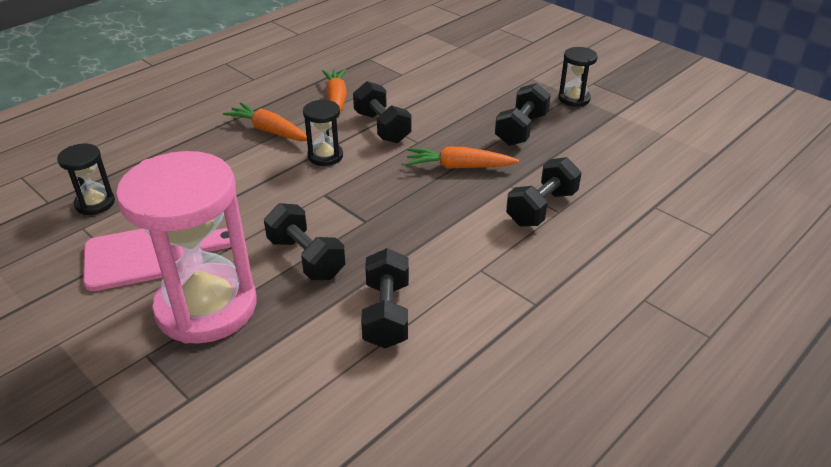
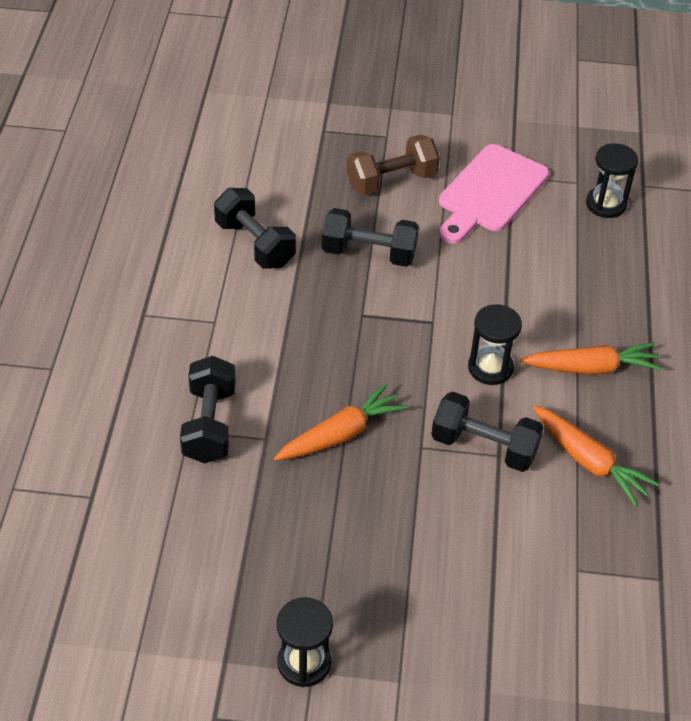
camera: 140 degrees right, 10 degrees up
(206, 307) = (391, 181): pink hourglass -> brown dumbbell
(521, 129) = (324, 544): black dumbbell -> none

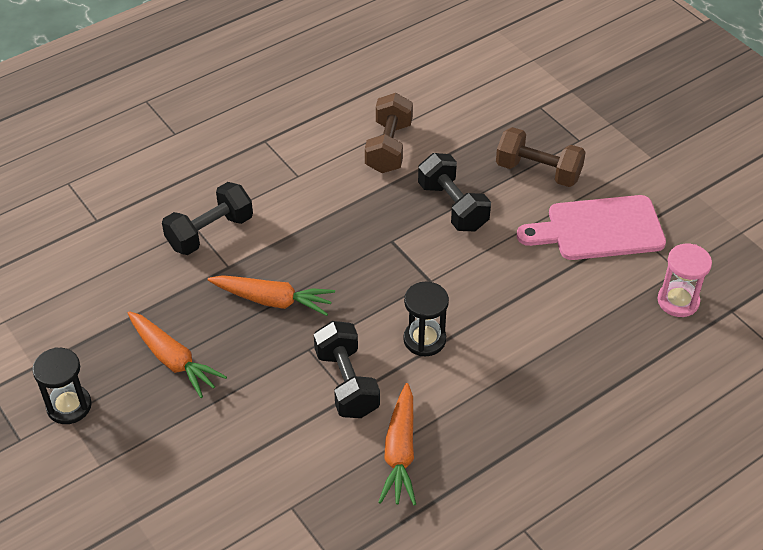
camera: 50 degrees right, 0 degrees up
(255, 244) = (389, 147): black dumbbell -> brown dumbbell
(591, 368) = (494, 397): orange carrot -> orange carrot (173, 359)
(606, 204) = (678, 301): black hourglass -> pink hourglass

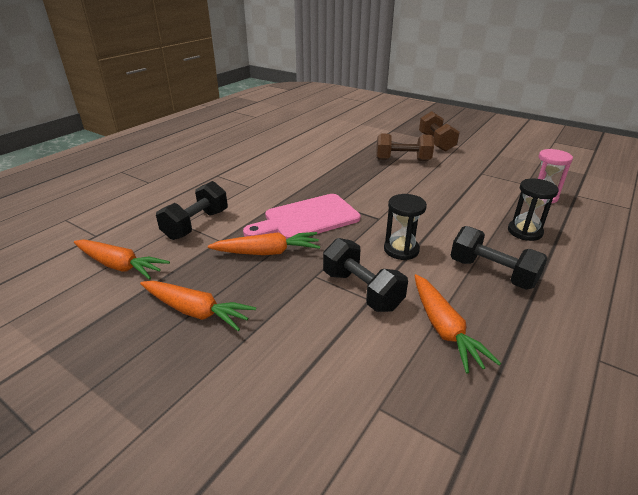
camera: 20 degrees left, 15 degrees down
(69, 406) = (92, 379): black hourglass -> black hourglass (524, 232)
(114, 276) = (119, 265): none -> orange carrot
(389, 147) = (303, 165): brown dumbbell -> brown dumbbell (436, 143)
(452, 206) = (364, 182): black dumbbell -> black dumbbell (492, 273)
(598, 229) = (461, 176): pink cutting board -> pink cutting board (307, 219)

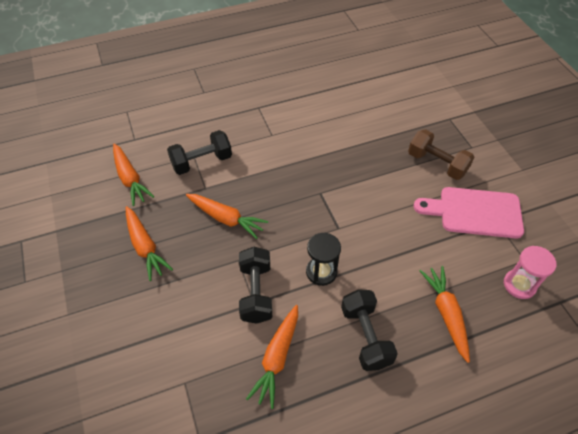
camera: 35 degrees right, 20 degrees up
(307, 219) = (283, 198): pink cutting board -> pink cutting board (475, 212)
(436, 143) = (501, 153): brown dumbbell -> none
(524, 232) = (446, 314): black hourglass -> orange carrot

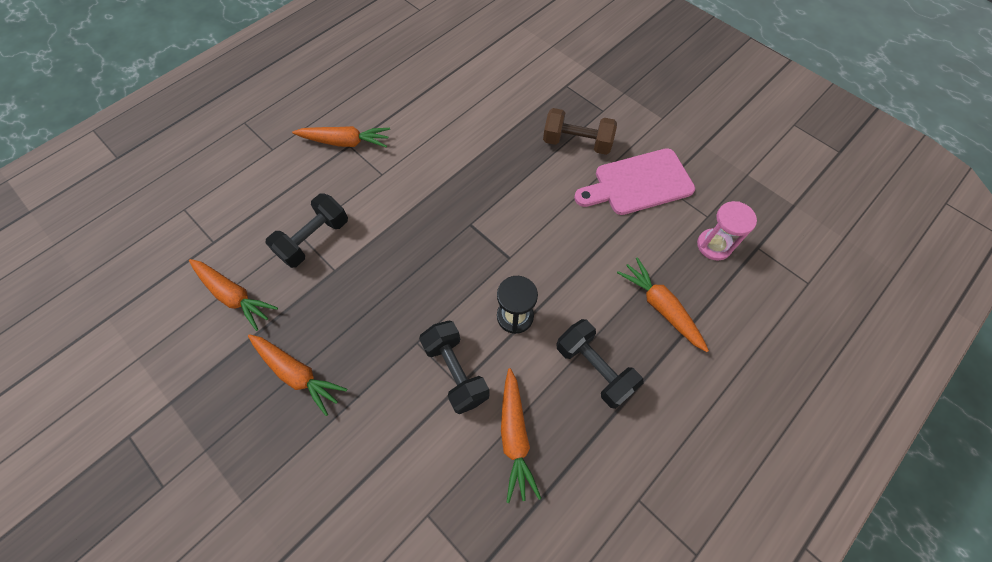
camera: 25 degrees left, 10 degrees up
(226, 218) = (378, 298): orange carrot -> orange carrot (345, 142)

